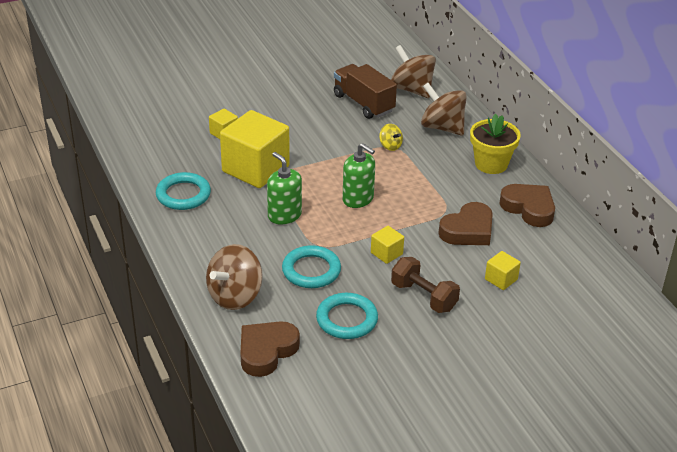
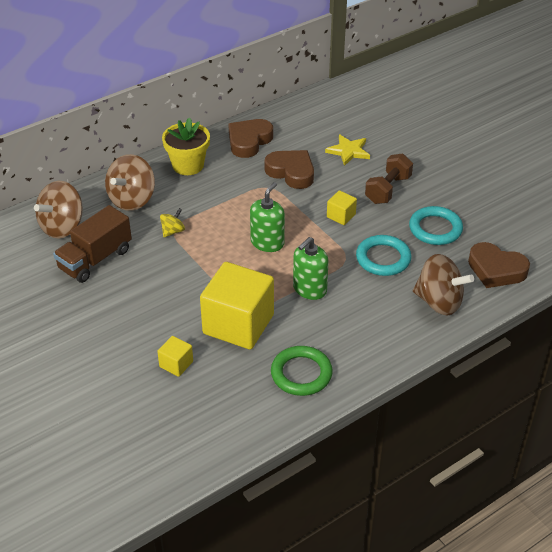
camera: 100 degrees left, 5 degrees up
(183, 195) = (301, 374): turquoise ring -> green ring
(501, 279) = (348, 151): yellow cube -> yellow star

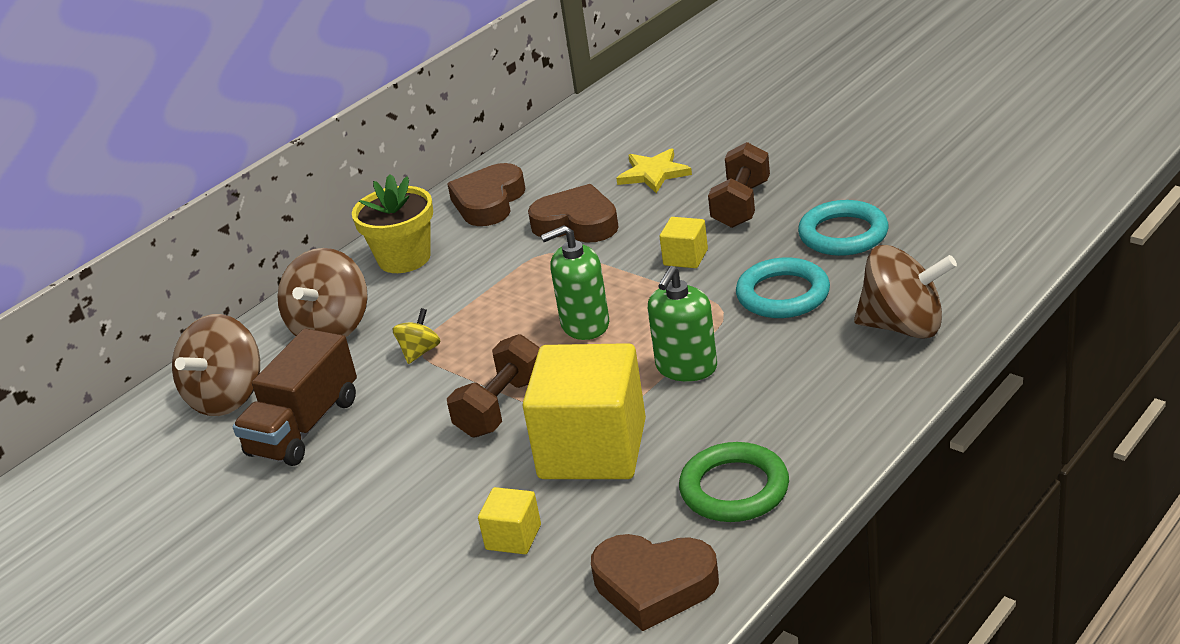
camera: 10 degrees left, 10 degrees down
(202, 281) = (501, 407): none -> brown dumbbell
(267, 243) = (585, 325): green soap dispenser -> green soap dispenser turned 120 degrees counterclockwise
(496, 270) = (968, 260): brown heart -> brown heart (654, 586)

